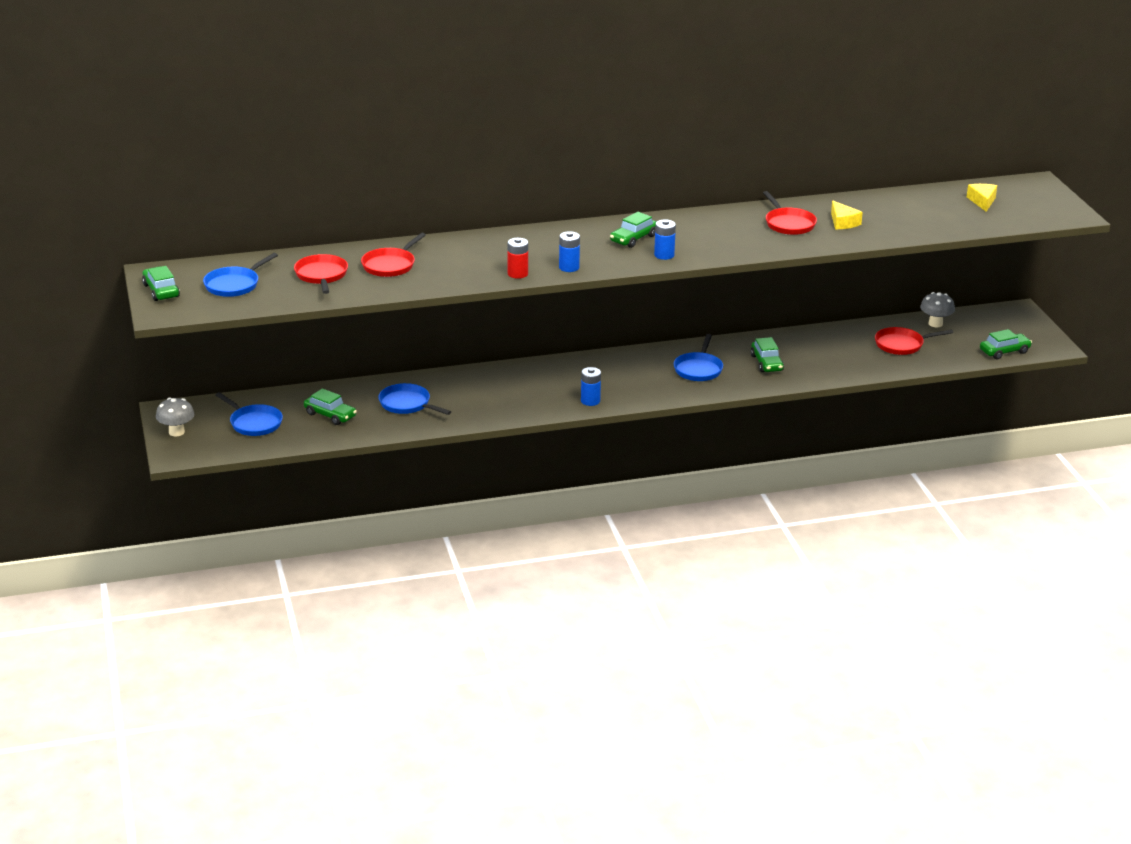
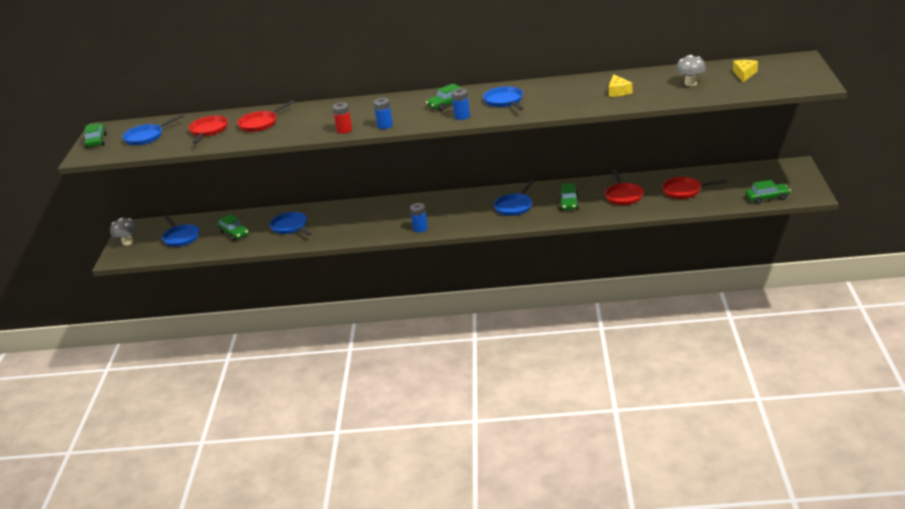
camera: 20 degrees right, 0 degrees up
(706, 235) = (504, 101): none -> blue pan
(788, 224) = (574, 93): red pan -> red pan (623, 196)
(935, 324) = (720, 175): grey mushroom -> grey mushroom (690, 83)

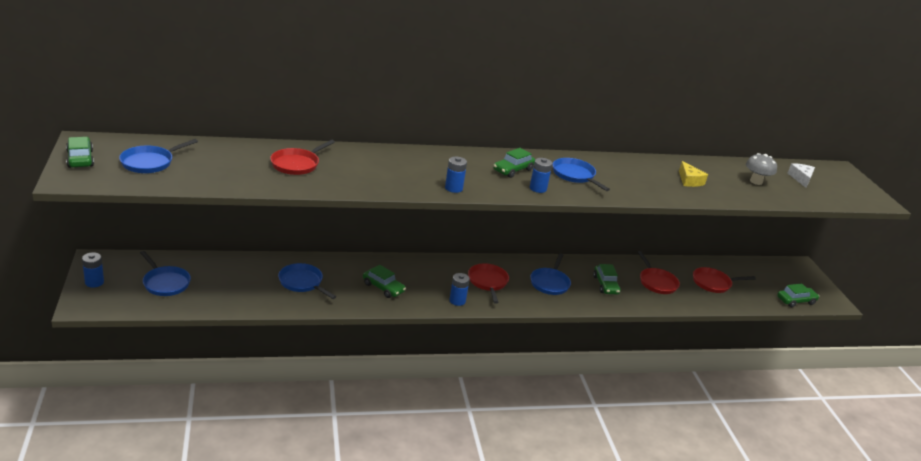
camera: 20 degrees left, 0 degrees up
(127, 242) = (94, 282): grey mushroom -> blue battery
(208, 131) = (232, 165): red pan -> red pan (488, 282)
(234, 233) = (233, 284): green car -> green car (383, 288)
(344, 130) = (407, 188): red battery -> none
(744, 74) = (801, 179): yellow cheese -> white cheese

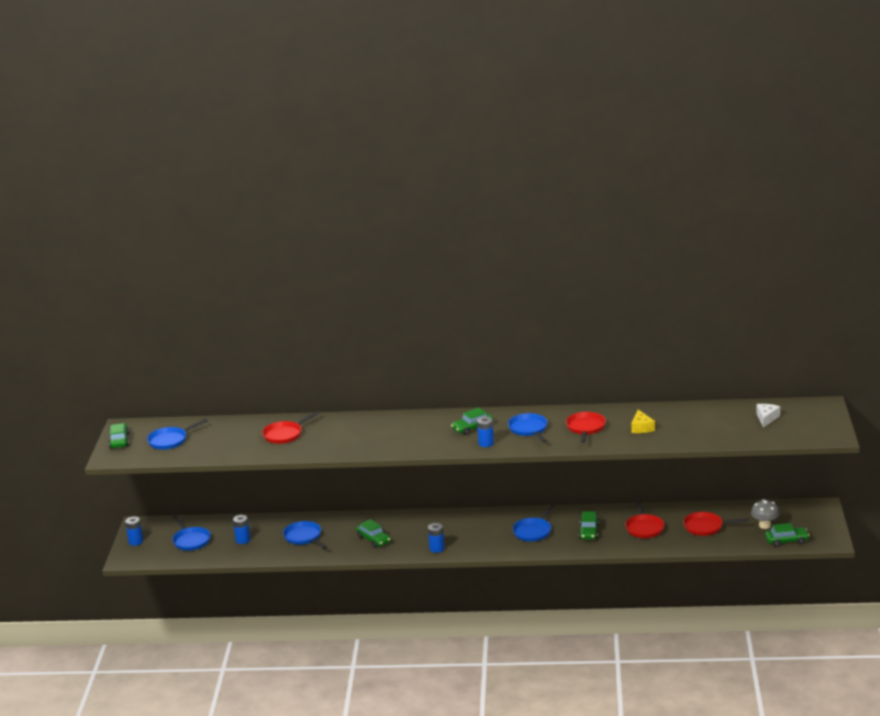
camera: 20 degrees right, 5 degrees down
(453, 188) = (409, 447): blue battery -> blue battery (243, 540)
(488, 282) = (473, 532): red pan -> red pan (585, 428)
(756, 181) = (713, 424): grey mushroom -> grey mushroom (764, 525)

